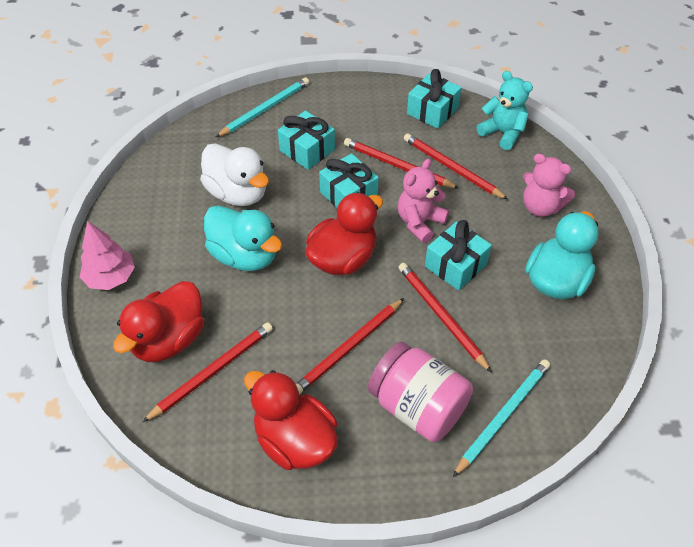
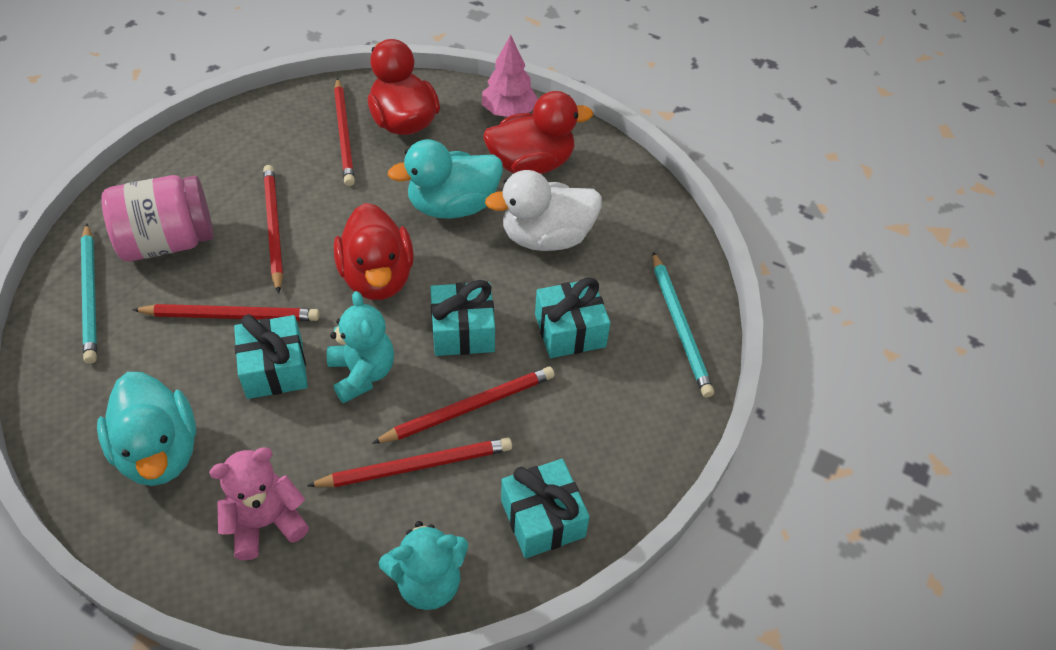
camera: 120 degrees right, 0 degrees up
(294, 440) = (230, 153): red duck -> red duck (531, 164)
(419, 222) = (362, 373): pink teddy bear -> turquoise teddy bear

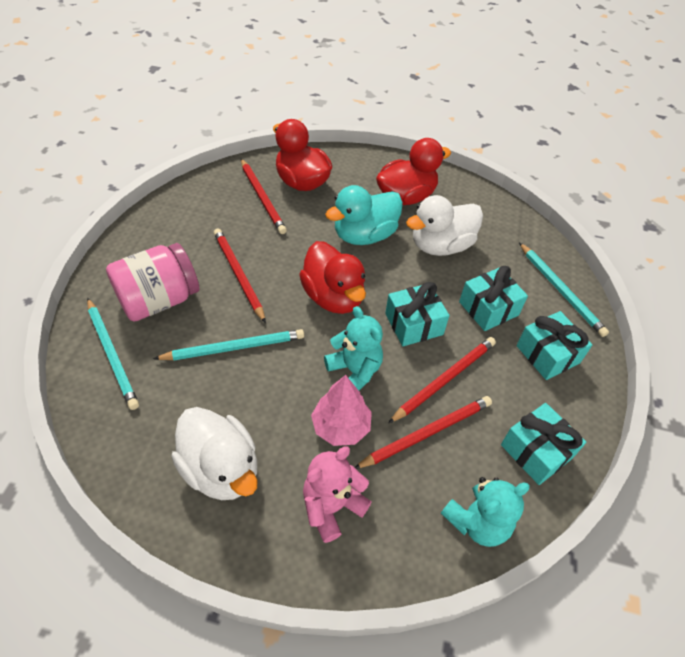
camera: 15 degrees left, 0 degrees up
(159, 452) = (221, 469): turquoise duck -> white duck
(231, 315) = (233, 347): red pencil -> turquoise pencil
(275, 369) = (286, 382): turquoise gift -> turquoise gift (547, 354)
(508, 111) = (373, 163): pink tree -> pink tree (341, 426)

